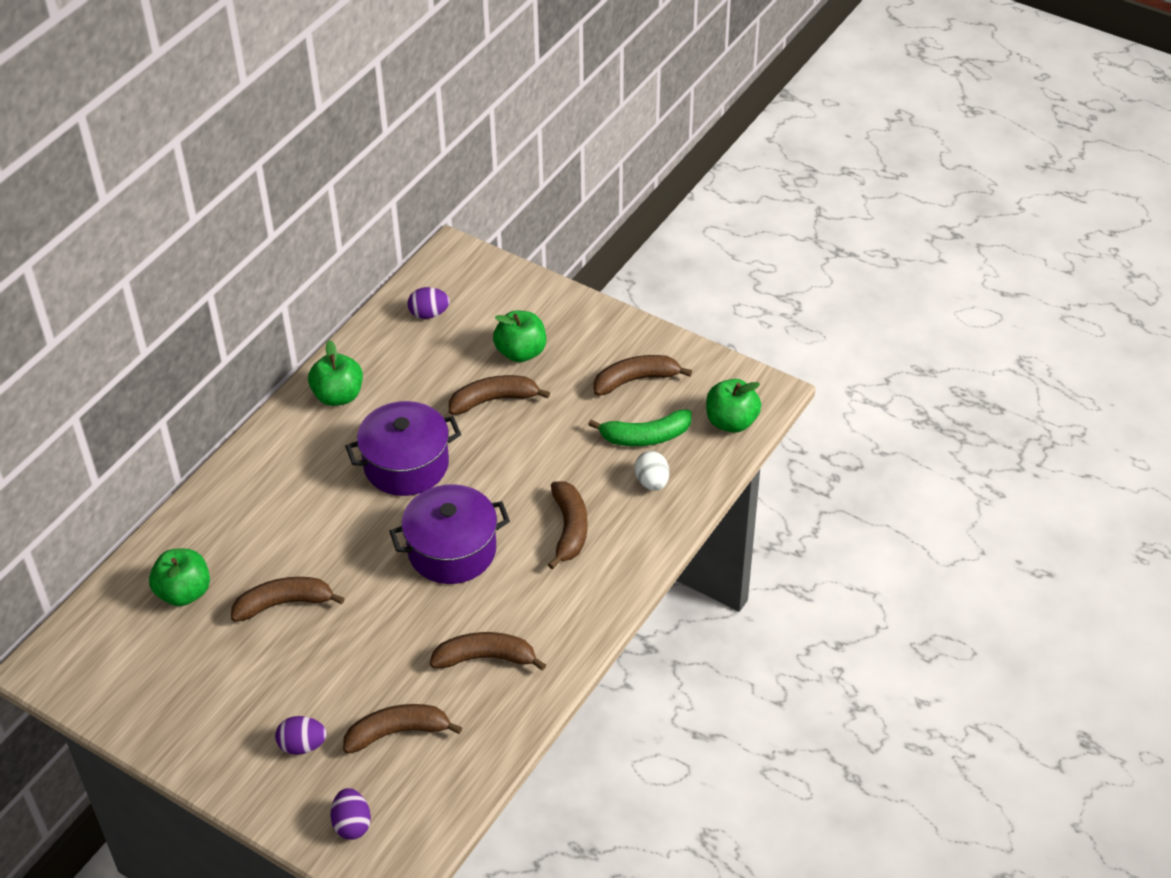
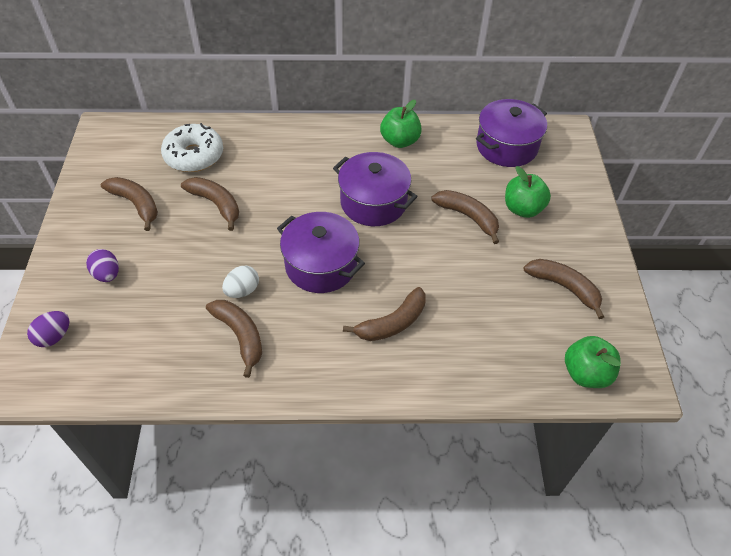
camera: 55 degrees right, 5 degrees up
(184, 592) = (194, 155): green apple -> white donut
(397, 732) = (145, 320): brown banana -> brown banana (136, 204)
(429, 314) = (506, 146): purple egg -> purple pot
(645, 437) = (517, 323): green banana -> none
(652, 482) = (479, 351): white egg -> white egg (242, 290)

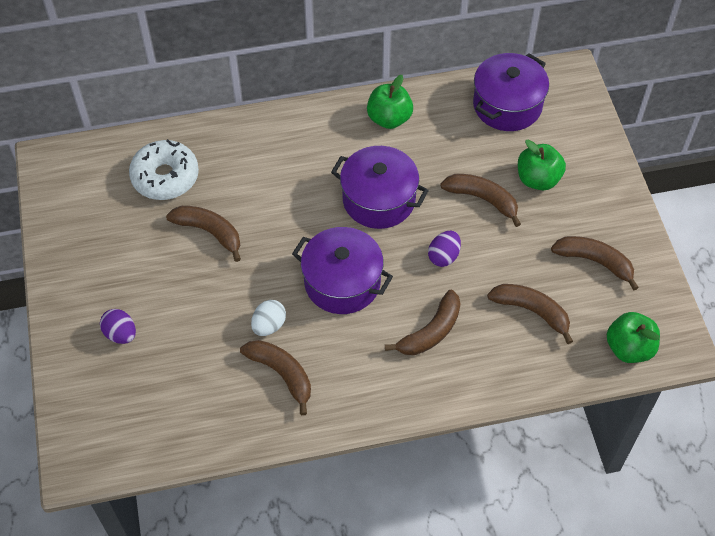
camera: 10 degrees left, 5 degrees up
(54, 337) = (91, 411): purple egg -> purple egg (444, 256)
(136, 204) = (122, 248): brown banana -> brown banana (532, 311)

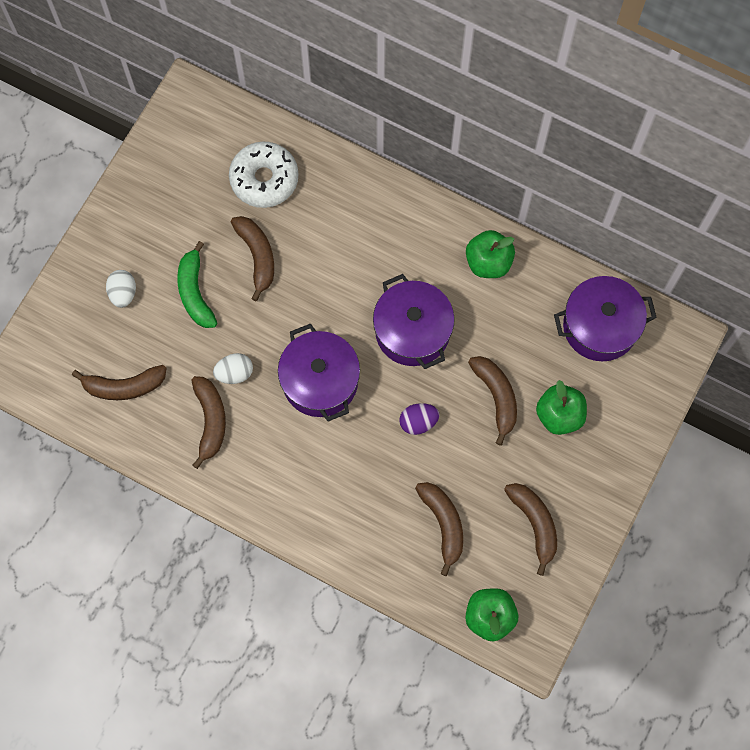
camera: 40 degrees right, 15 degrees up
(121, 334) = (123, 293): purple egg -> white egg
(182, 291) = (195, 292): none -> green banana
(431, 332) = (350, 477): brown banana -> brown banana (124, 386)

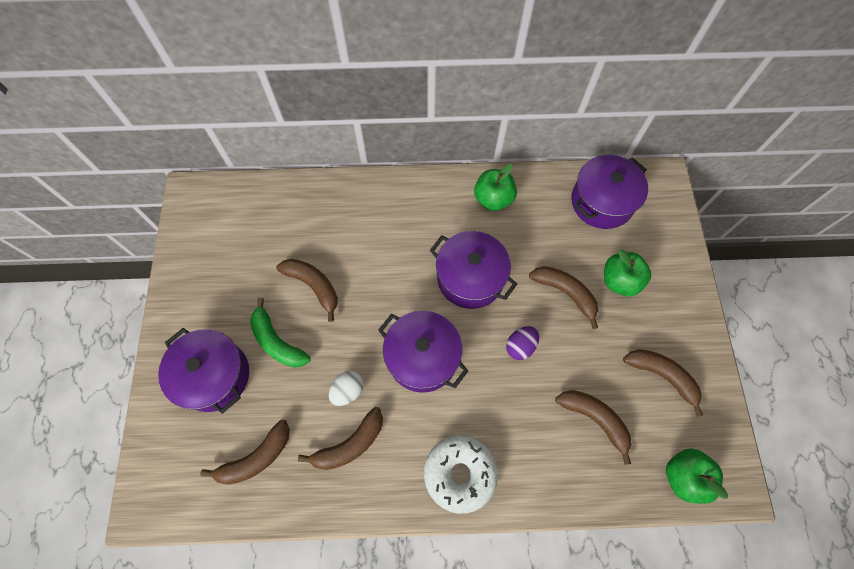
camera: 30 degrees left, 5 degrees down
(123, 293) = (214, 376): white egg -> purple pot
(210, 421) = (350, 444): brown banana -> brown banana turned 90 degrees clockwise
(264, 179) = (286, 225): white donut -> white donut (459, 473)

